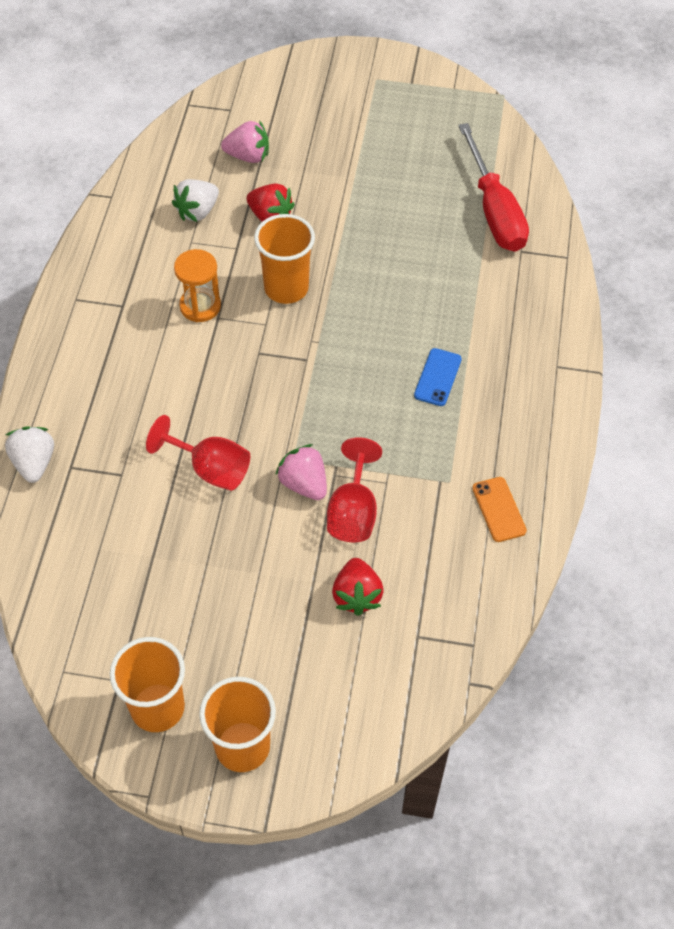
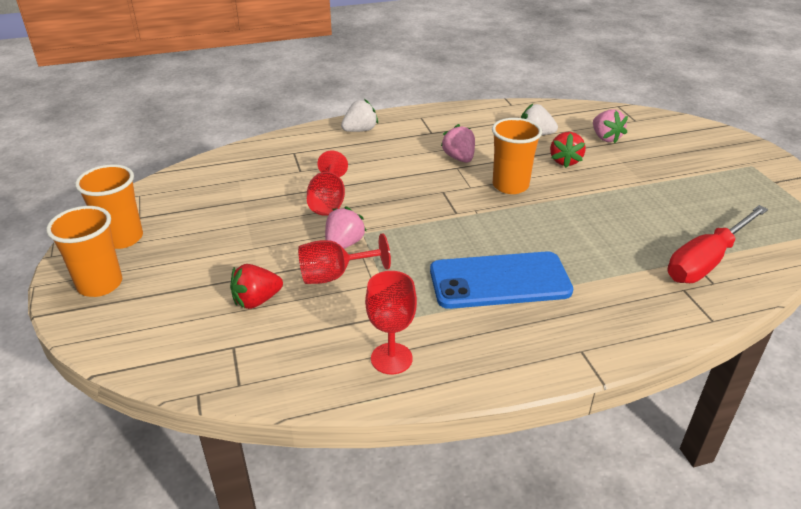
camera: 65 degrees right, 20 degrees down
(34, 463) = (288, 140): white strawberry -> white strawberry (360, 130)
(200, 306) = (459, 158): orange hourglass -> pink strawberry
(437, 377) = (499, 281): blue phone -> blue phone, size x2.20
(499, 509) = (391, 358): orange phone -> red goblet

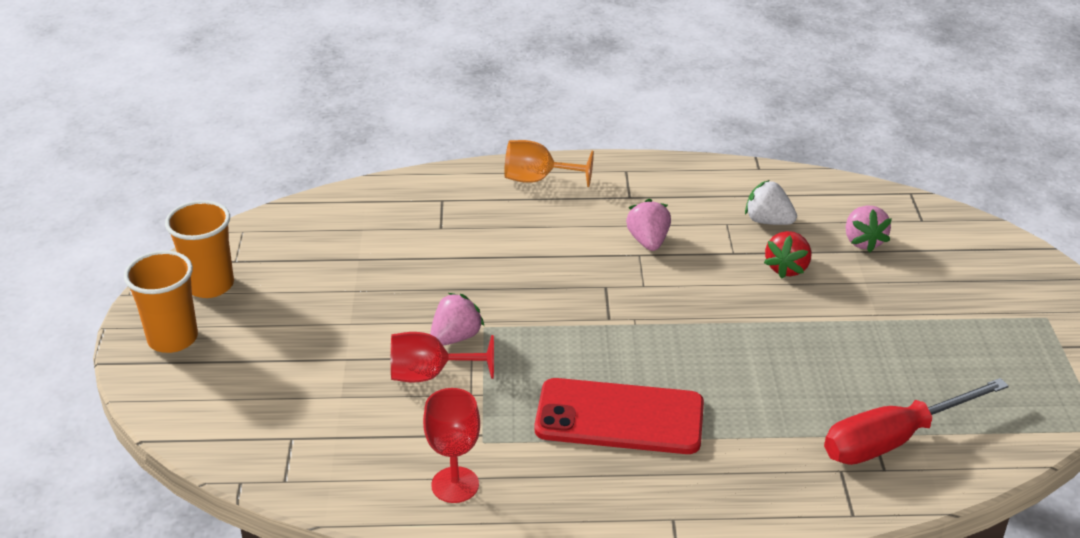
camera: 15 degrees right, 0 degrees up
(256, 300) = (333, 389): red strawberry -> none
(328, 201) = (459, 277): red goblet -> none
(360, 130) = (538, 179): white strawberry -> orange goblet
(499, 281) = (619, 417): blue phone -> red phone
(510, 185) = (696, 292): orange cup -> none

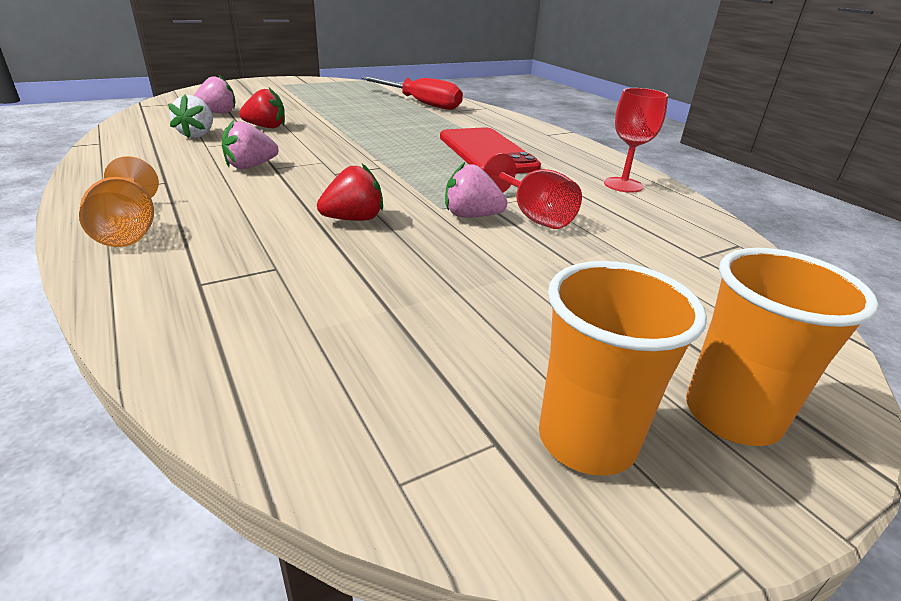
camera: 120 degrees left, 5 degrees down
(492, 274) = (353, 219): none -> red strawberry

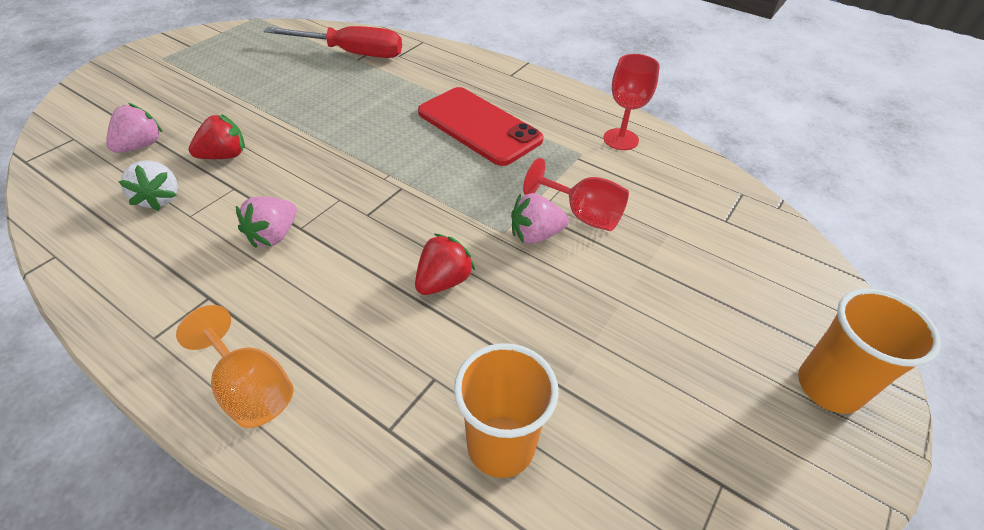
camera: 25 degrees left, 15 degrees up
(586, 440) = (768, 453): orange cup -> orange cup (501, 445)

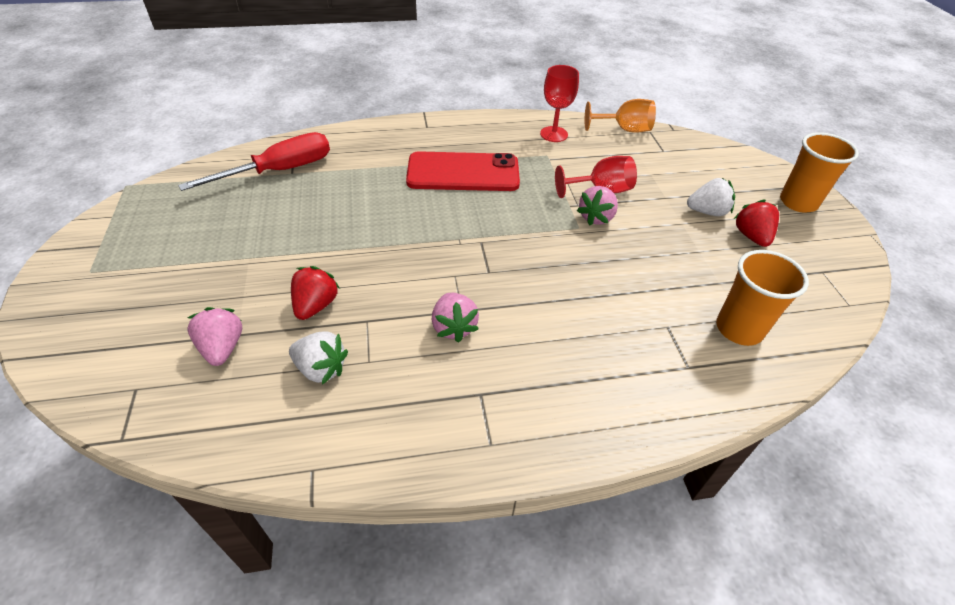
camera: 45 degrees left, 0 degrees up
(250, 389) = (596, 413): orange goblet -> orange goblet (624, 129)
(443, 281) = (593, 276): red strawberry -> red strawberry (751, 236)
(673, 311) = (707, 212): none -> white strawberry

